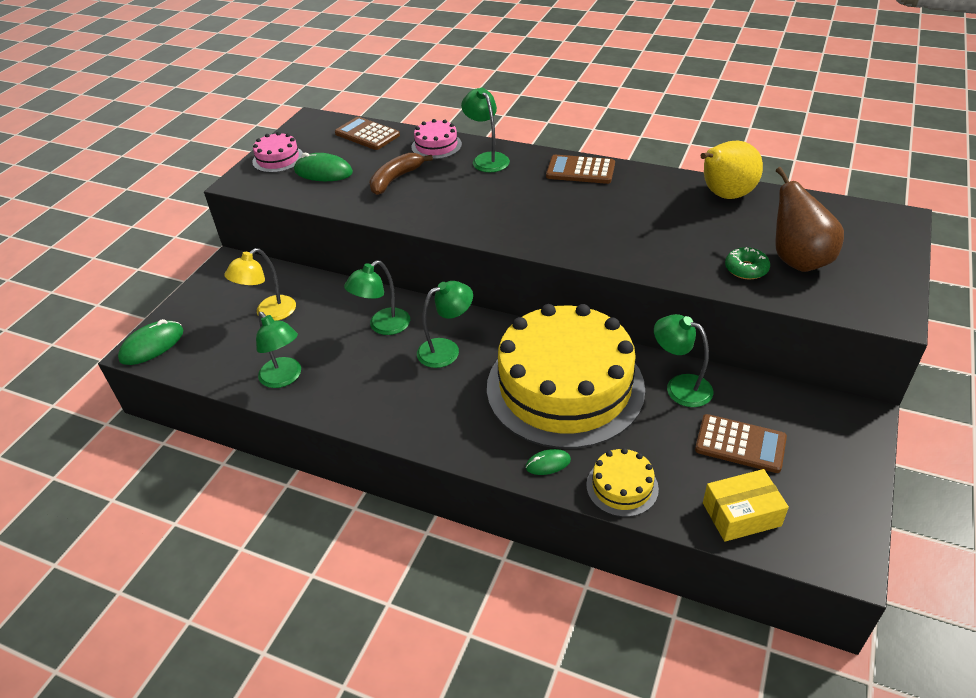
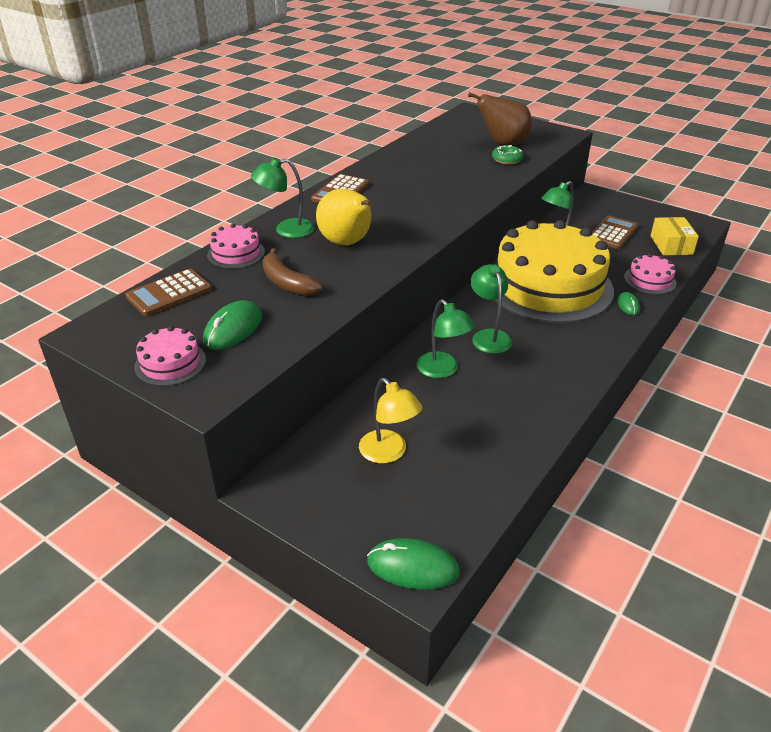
camera: 80 degrees left, 5 degrees down
(152, 345) = (413, 567): green mouse -> green mouse turned 45 degrees counterclockwise
(284, 378) = (504, 443): green lamp -> none
(622, 486) = (650, 280): yellow cake -> pink cake
(724, 195) = (414, 149): yellow pear -> yellow pear (347, 243)

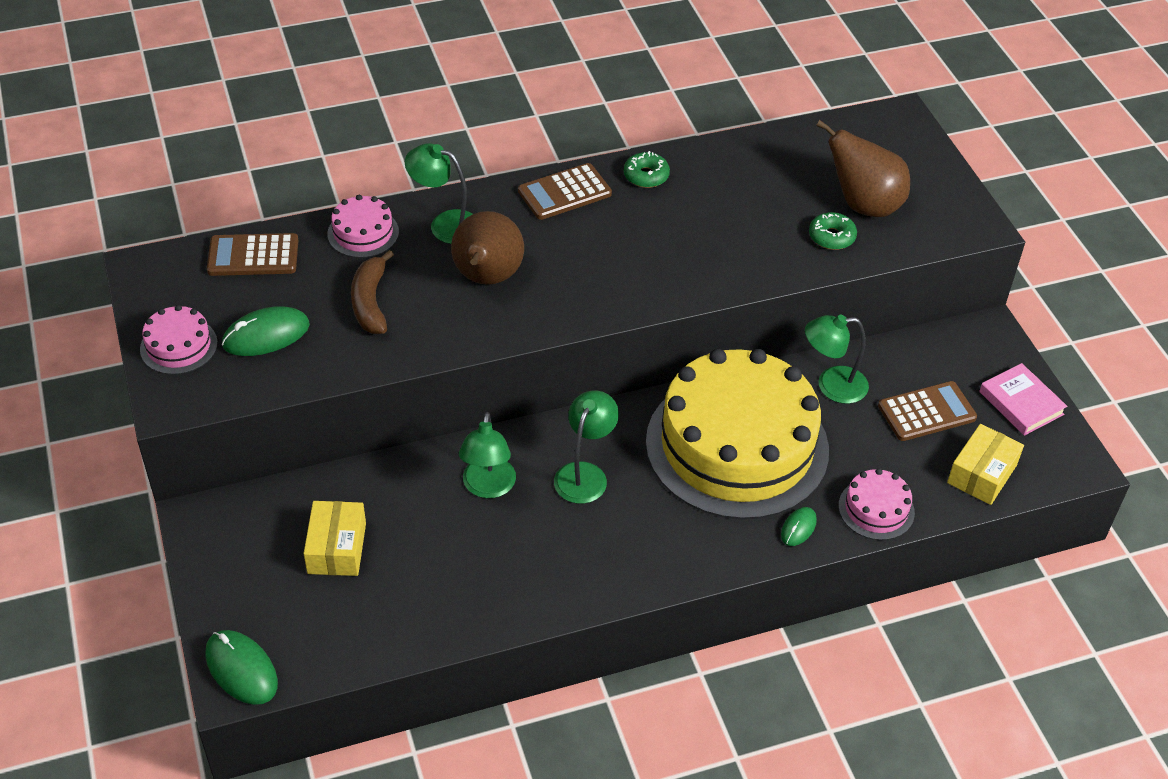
camera: 35 degrees right, 10 degrees up
(347, 243) = (486, 278): yellow pear -> brown pear
(377, 170) = (646, 176): none -> green donut
(389, 453) = (337, 548): yellow lamp -> yellow box
(645, 213) = (1021, 403): none -> pink book

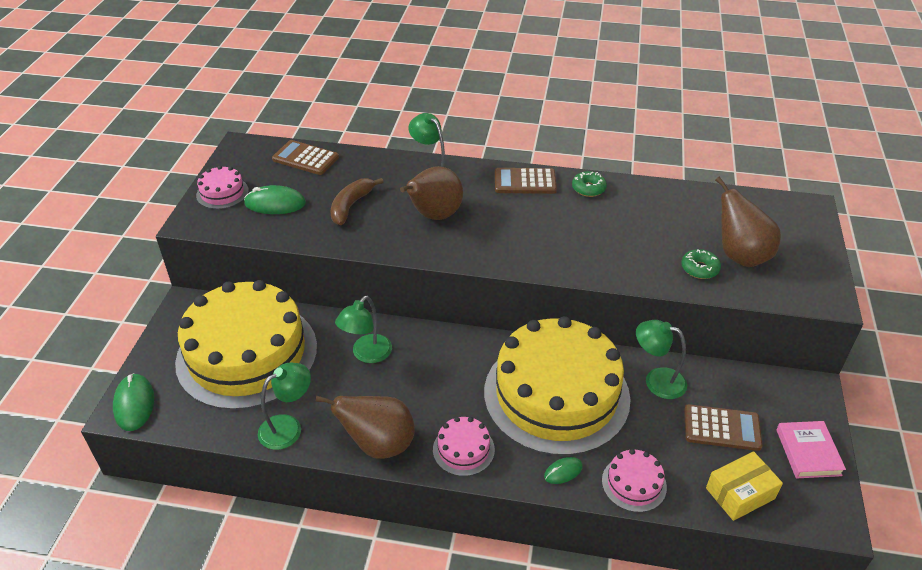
camera: 30 degrees right, 5 degrees down
(337, 548) = (247, 354): yellow box -> yellow cake
(363, 233) = (379, 166): pink cake -> pink cake (463, 449)
(581, 586) = (378, 444): none -> brown pear
(585, 474) = (436, 371): green lamp -> green lamp (288, 427)

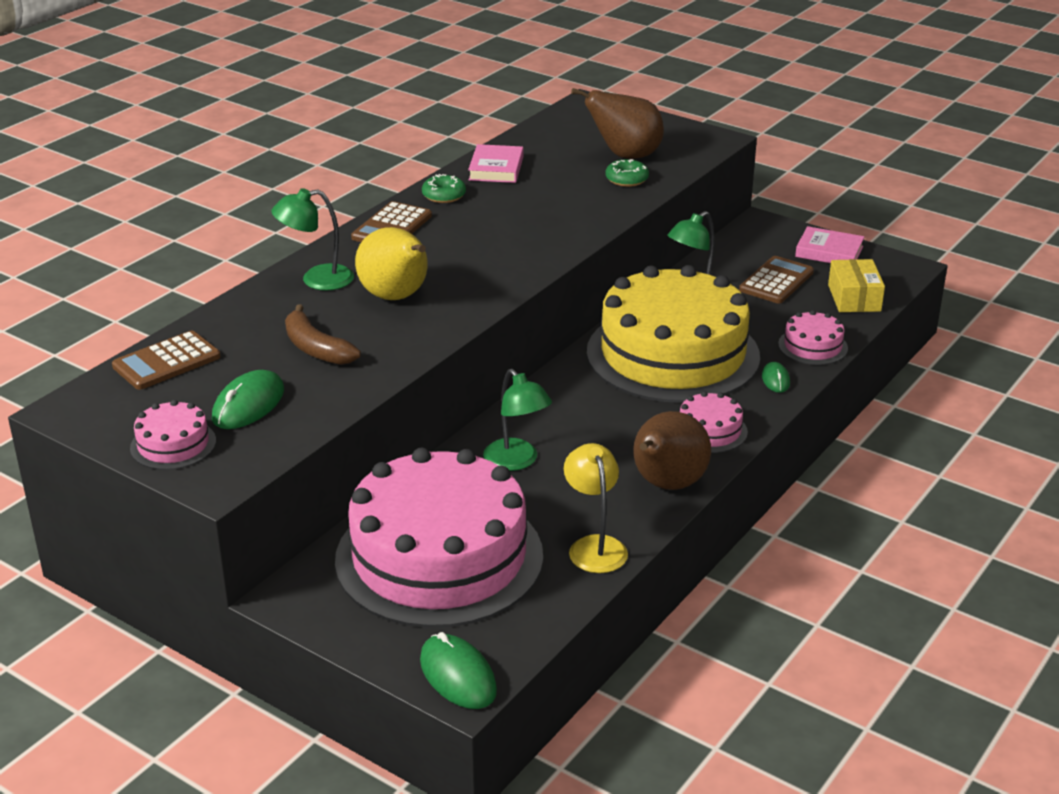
camera: 65 degrees left, 10 degrees down
(134, 404) = (458, 675): green mouse -> green mouse turned 45 degrees clockwise
(247, 354) = (439, 557): yellow cake -> pink cake
(288, 427) = (594, 546): green lamp -> yellow lamp
(434, 216) = (396, 297): brown pear -> yellow pear
(652, 198) = (496, 168): none -> pink book

